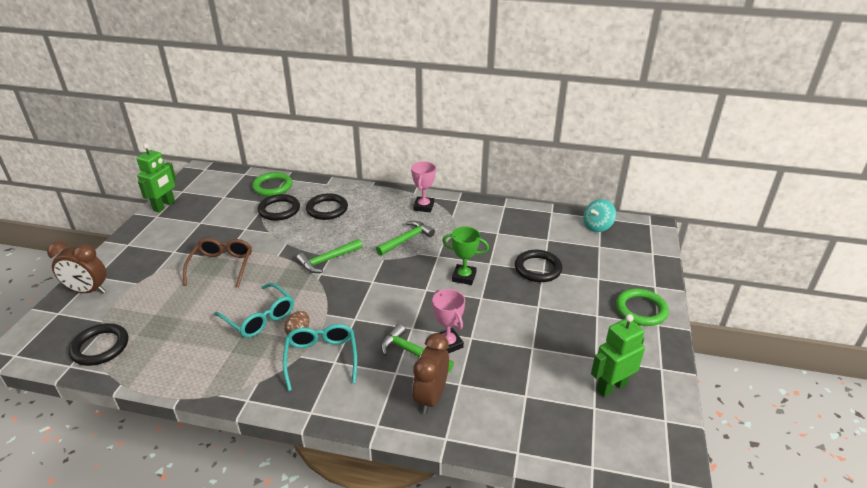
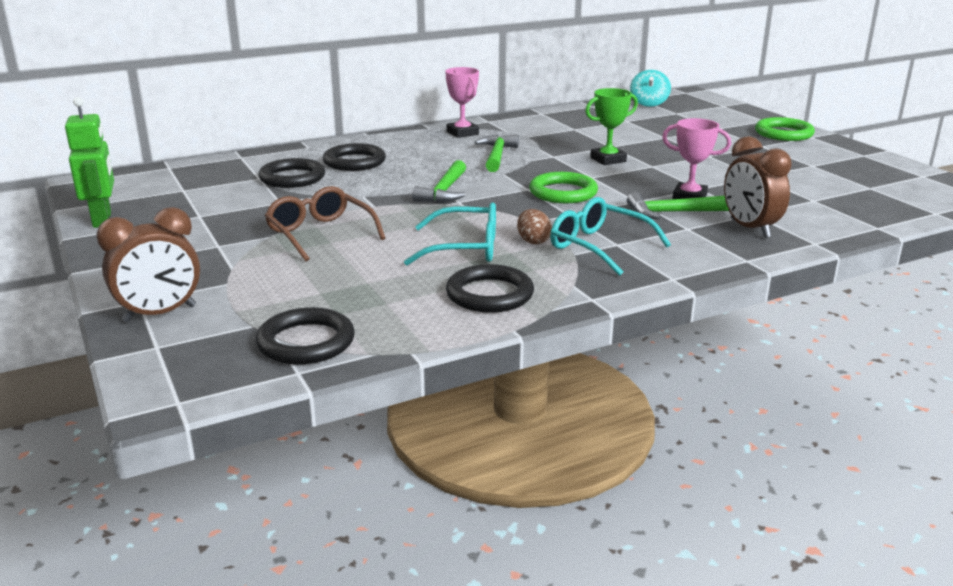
camera: 40 degrees left, 10 degrees down
(272, 187) = (238, 166): green ring -> green ring (563, 192)
(538, 268) = (658, 137): black ring -> black ring (489, 294)
(611, 386) = (855, 174): green robot -> none

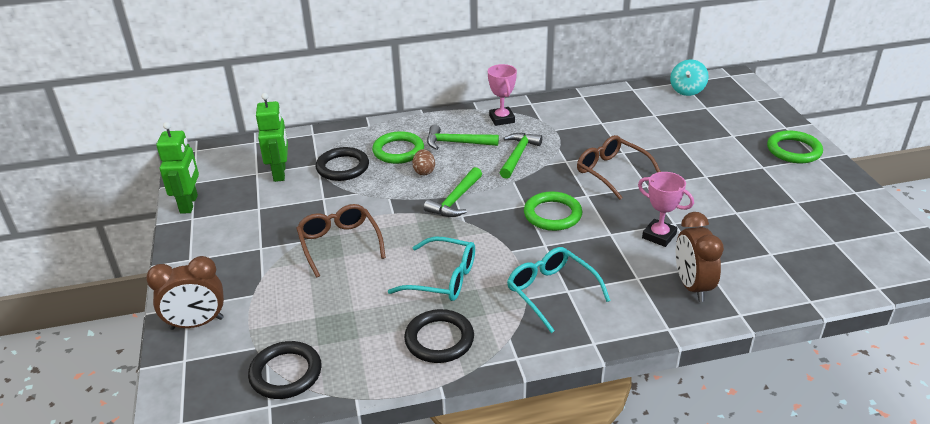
camera: 15 degrees right, 10 degrees up
(214, 187) = (280, 173): none -> green robot
(354, 162) = (398, 151): black ring -> green ring
(533, 241) = (500, 277): brown egg -> brown egg (424, 171)
(608, 160) = (611, 172): green trophy -> brown glasses
(672, 213) = (634, 255): green hammer -> green hammer (456, 143)

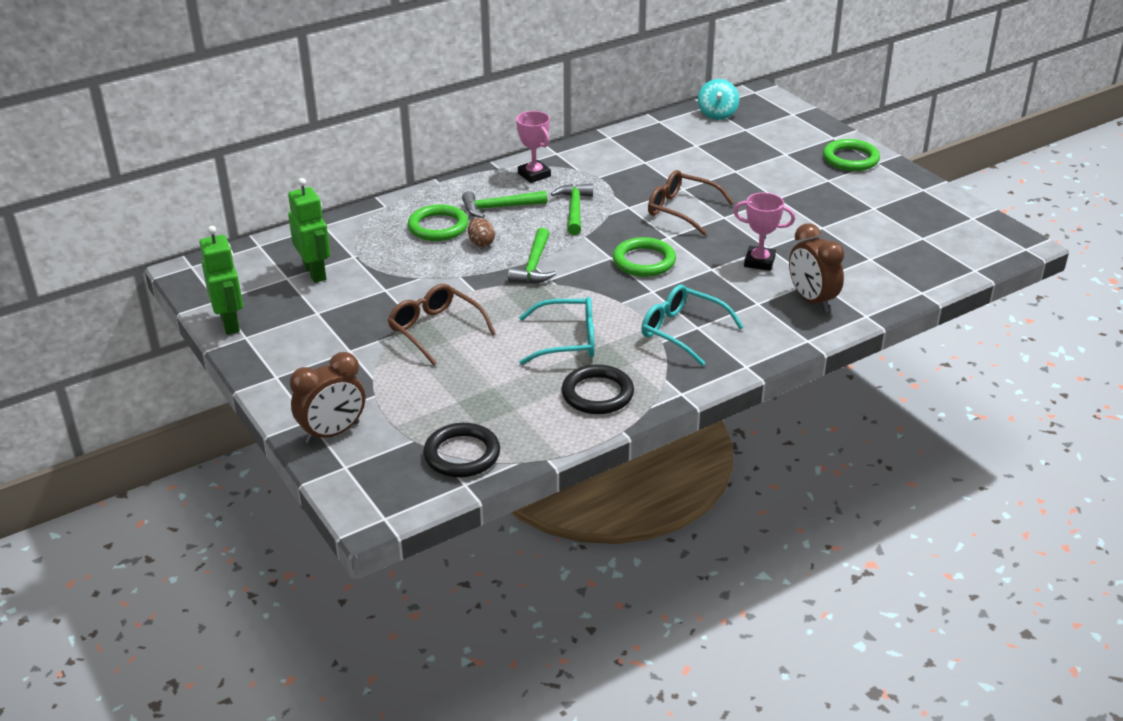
camera: 20 degrees left, 0 degrees up
(342, 167) = (385, 254): black ring -> none

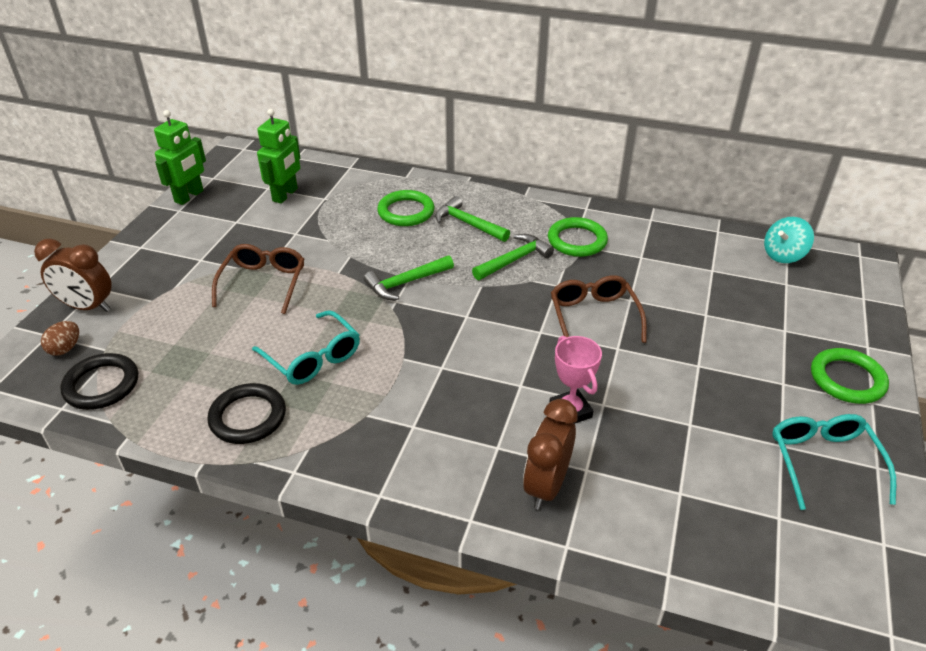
camera: 50 degrees right, 5 degrees up
(481, 243) = (408, 241): brown egg -> brown egg (65, 348)
(534, 175) = (538, 215): pink trophy -> none
(644, 261) = (483, 338): green ring -> green ring (577, 240)
(682, 331) = (395, 420): turquoise glasses -> turquoise glasses (823, 462)

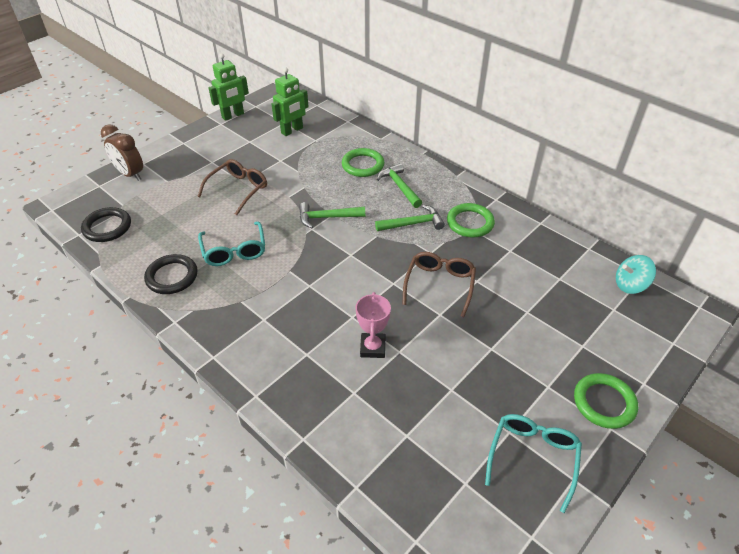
camera: 25 degrees right, 5 degrees up
(65, 348) = (103, 197): brown egg -> none
(546, 486) = (319, 393): brown clock -> none

